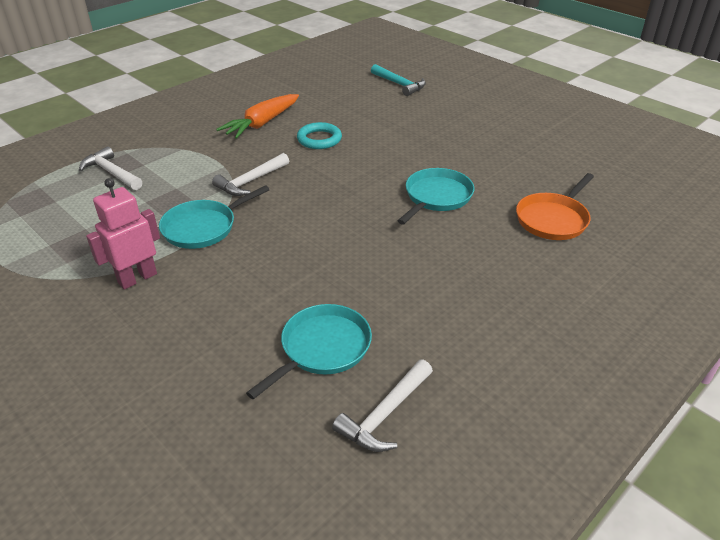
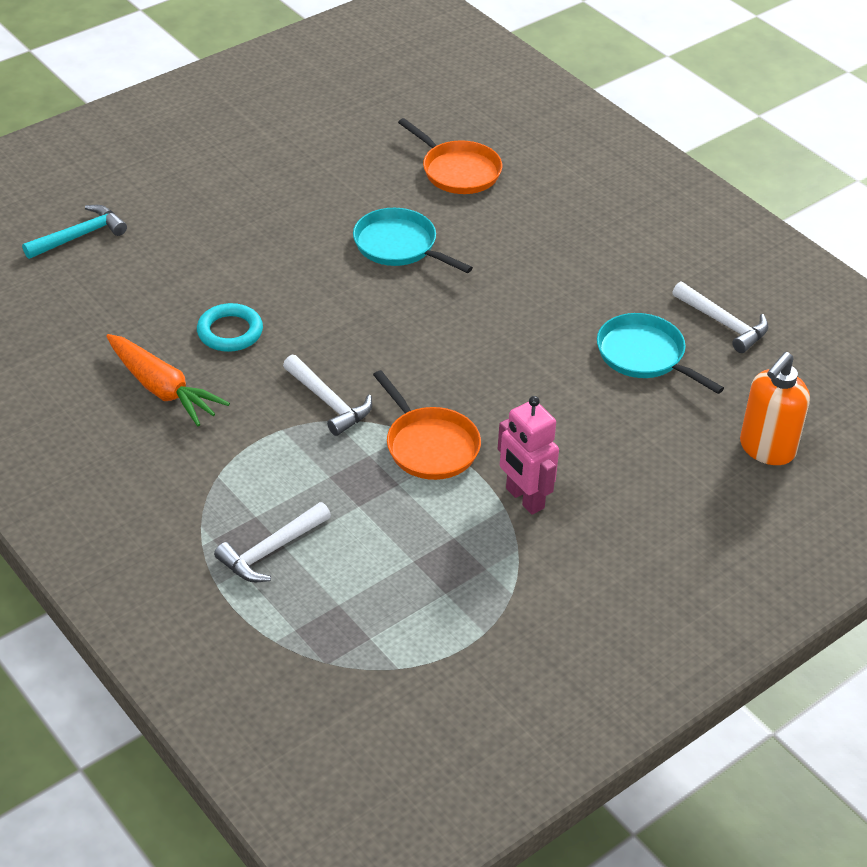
camera: 85 degrees left, 5 degrees up
(179, 452) = (766, 449): none -> orange soap dispenser
(203, 227) = (430, 446): turquoise pan -> orange pan

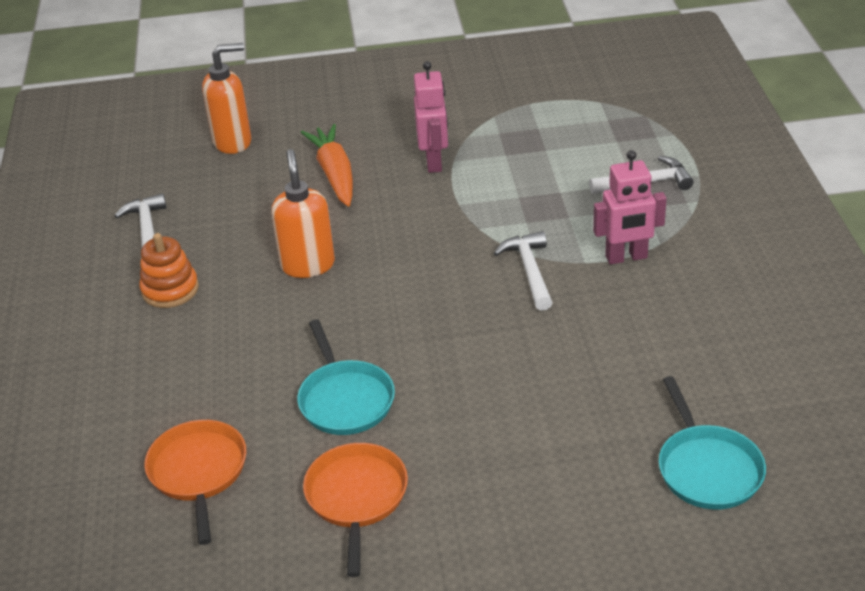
camera: 145 degrees left, 5 degrees down
(80, 236) = (692, 544): turquoise hammer -> none
(162, 389) = (674, 328): orange carrot -> orange carrot (335, 174)
(230, 332) = (579, 363): turquoise ring -> none
(243, 448) = (626, 257): none -> pink robot
(430, 446) = (473, 214): orange pan -> orange pan (356, 497)
(539, 340) = (308, 265): none -> orange soap dispenser
(633, 280) = (170, 290): none -> orange stacking toy
(644, 355) = (238, 227): turquoise pan -> turquoise pan (707, 469)

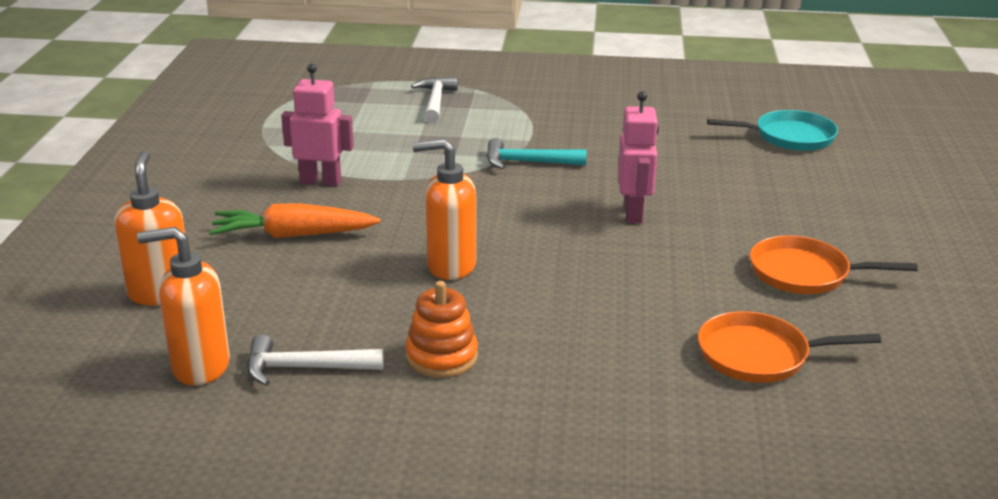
camera: 80 degrees left, 10 degrees down
(143, 186) = (200, 367): none -> orange soap dispenser
(345, 400) = (673, 266): turquoise pan -> none
(529, 270) = (527, 162): white hammer -> turquoise hammer
(626, 257) = (533, 124): pink robot -> pink robot (633, 213)

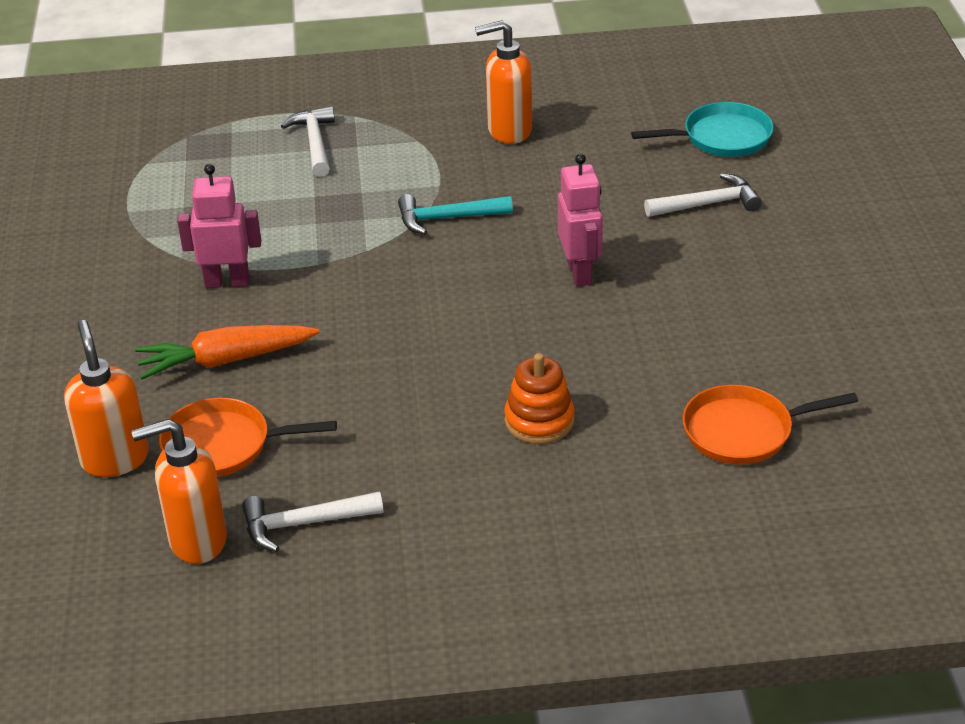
camera: 10 degrees left, 10 degrees up
(441, 357) = (436, 487): orange stacking toy -> orange stacking toy (539, 421)
(450, 266) = (408, 373): orange soap dispenser -> orange soap dispenser (508, 131)
(766, 180) = (708, 204): none -> white hammer
(804, 273) = (769, 323): orange pan -> orange pan (223, 445)

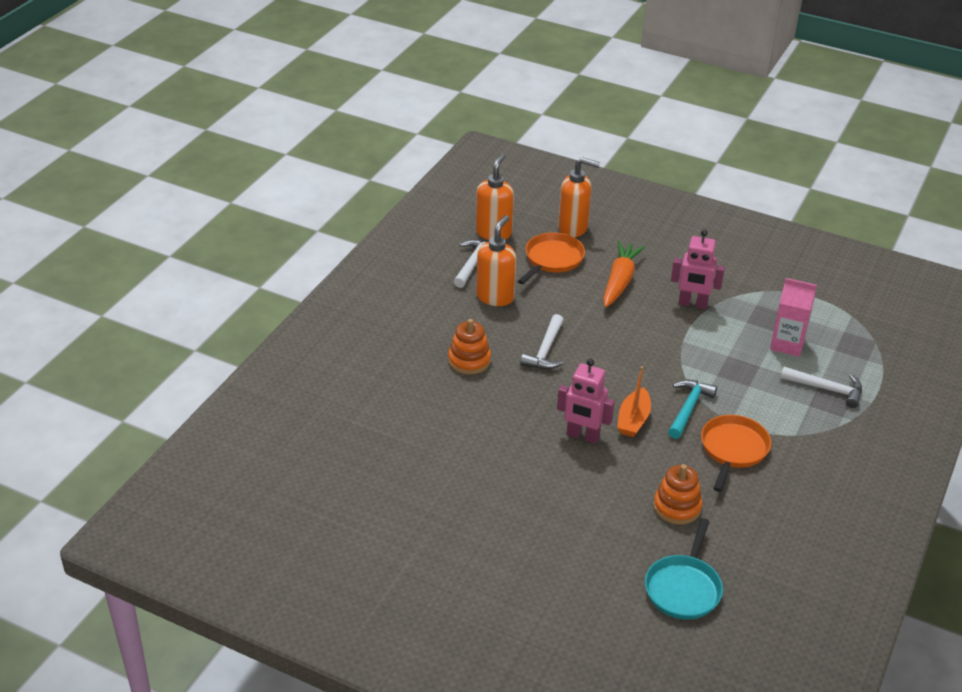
camera: 120 degrees right, 0 degrees up
(227, 282) = (692, 304): pink robot -> pink robot turned 75 degrees clockwise
(251, 189) = (787, 344): none -> pink carton
(508, 131) = (776, 482): orange soap dispenser -> orange soap dispenser (495, 297)
(511, 248) = (633, 420): none -> orange boat
(617, 175) = (677, 507): none -> orange stacking toy
(708, 204) = (606, 532): white hammer -> white hammer (545, 351)
(743, 431) = (386, 426): orange pan -> orange pan (733, 449)

